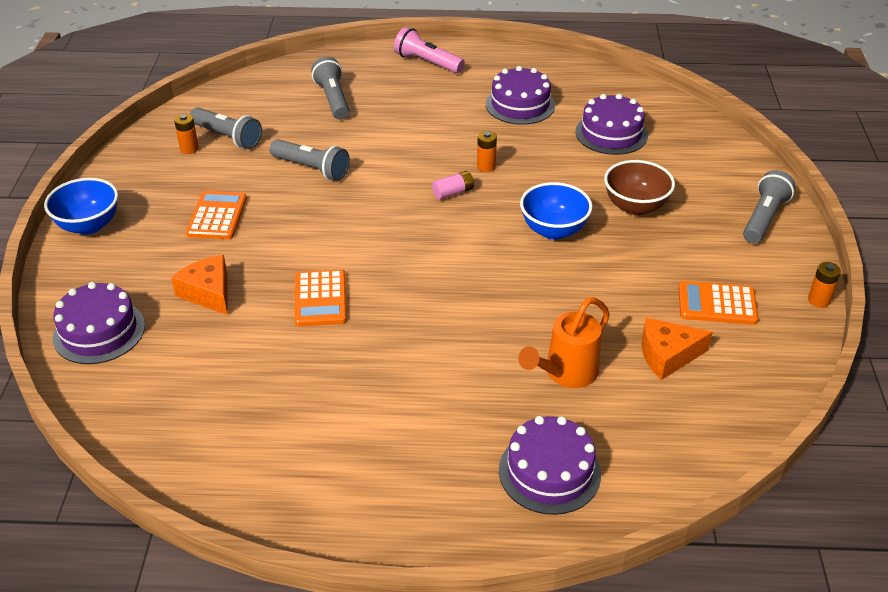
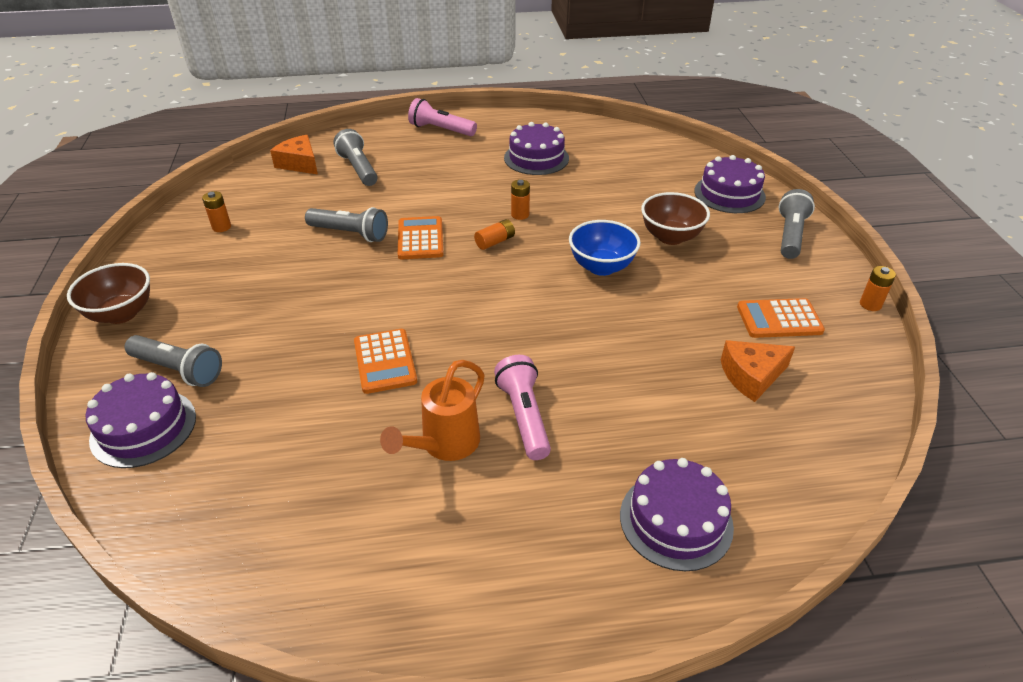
camera: 10 degrees left, 0 degrees up
(89, 225) = (121, 314): blue bowl -> brown bowl
(208, 293) = (263, 370): orange cheese -> orange cheese (300, 163)
(217, 216) = (260, 289): orange calculator -> orange calculator (420, 239)
(227, 137) = (259, 212): grey flashlight -> grey flashlight (178, 370)
(437, 365) = (524, 416): none -> pink flashlight
(453, 192) = (495, 242): pink battery -> orange battery
(566, 373) = (658, 408): orange watering can -> orange watering can (444, 445)
(611, 133) = (627, 175): purple cake -> purple cake (729, 194)

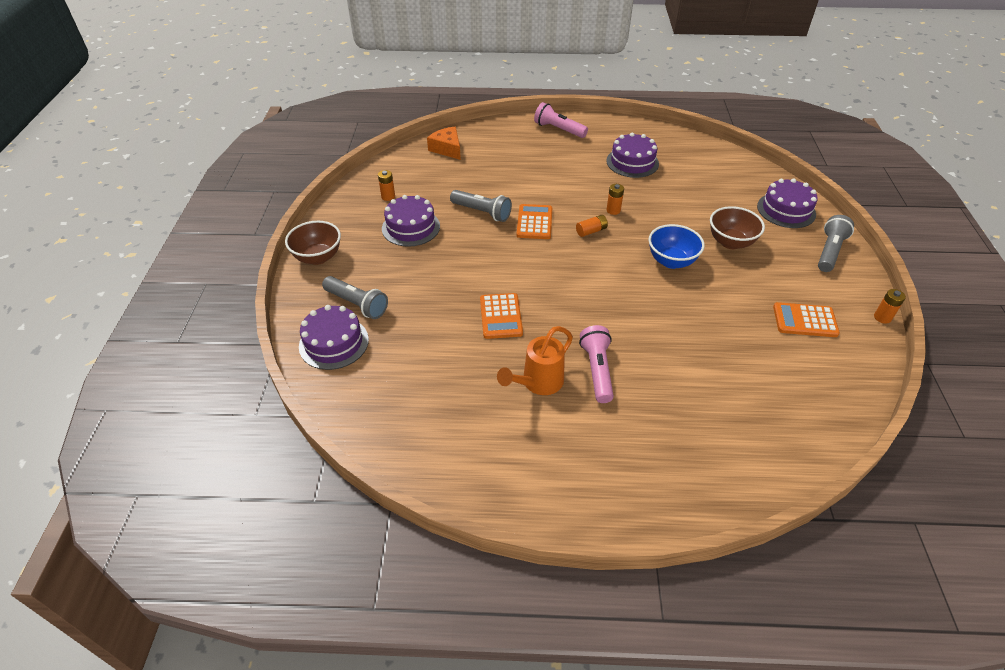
camera: 10 degrees right, 5 degrees up
(358, 169) = (491, 158): grey flashlight -> none
(676, 520) = (696, 459): purple cake -> purple cake (411, 227)
(751, 376) = (773, 362): orange cheese -> none

